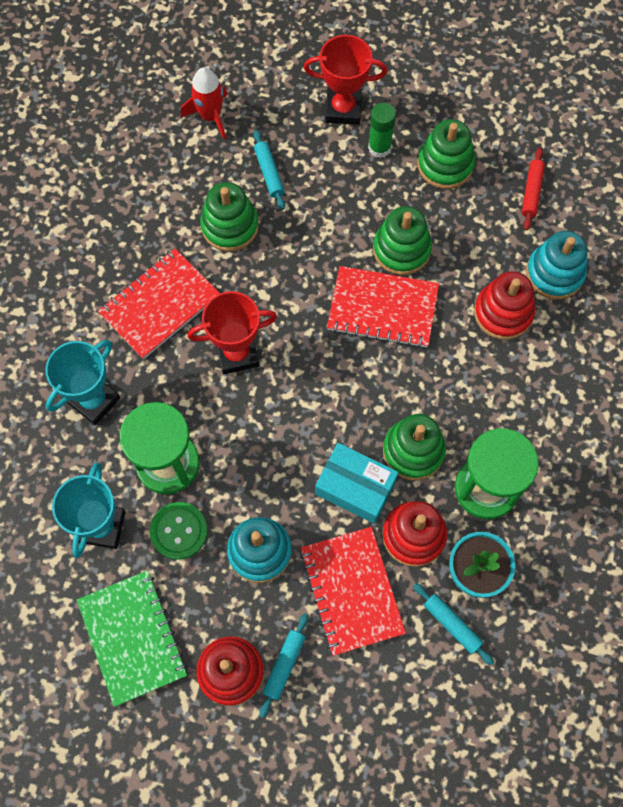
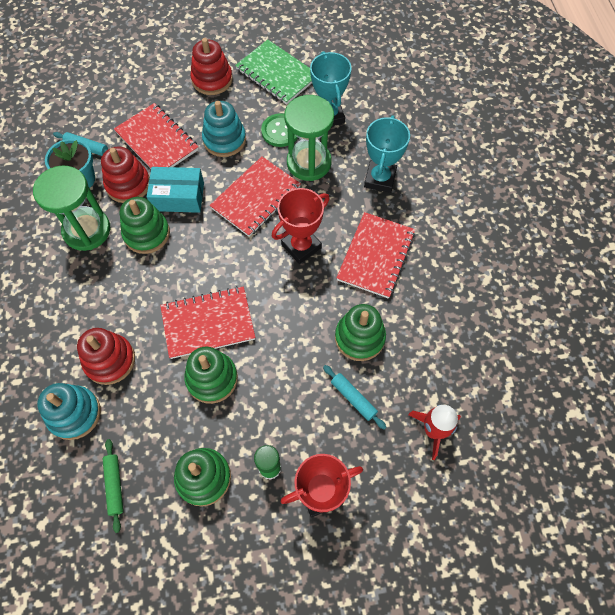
camera: 155 degrees right, 5 degrees down
(259, 442) = (256, 198): none -> red notebook
(284, 665) = (182, 93): turquoise rolling pin -> none
(531, 192) = (115, 485): red rolling pin -> green rolling pin

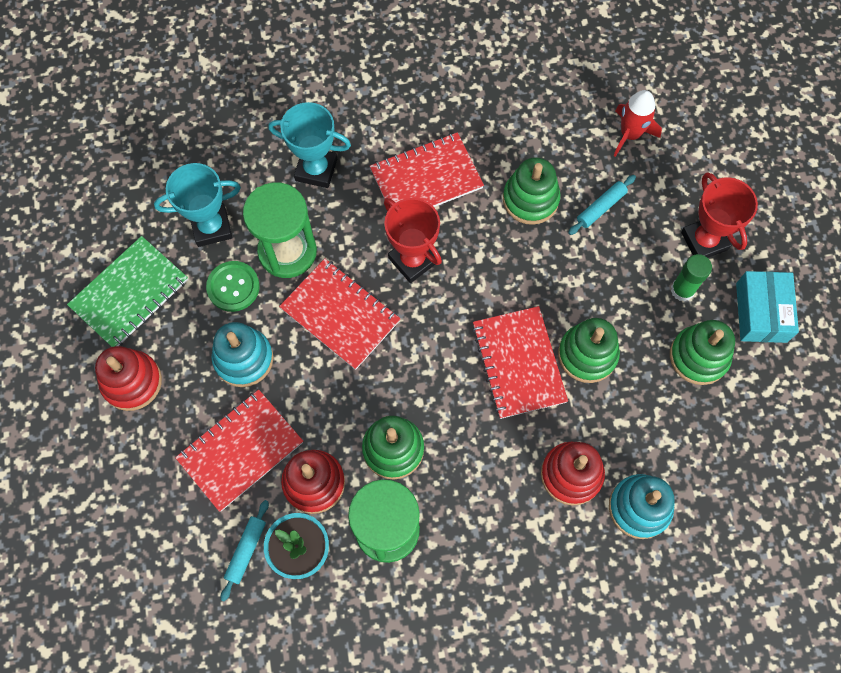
camera: 90 degrees left, 5 degrees up
(115, 485) = (716, 450): green rolling pin -> none
(178, 196) = (335, 413): turquoise box -> turquoise box (761, 312)
(376, 256) = (426, 179): red notebook -> red notebook turned 45 degrees counterclockwise

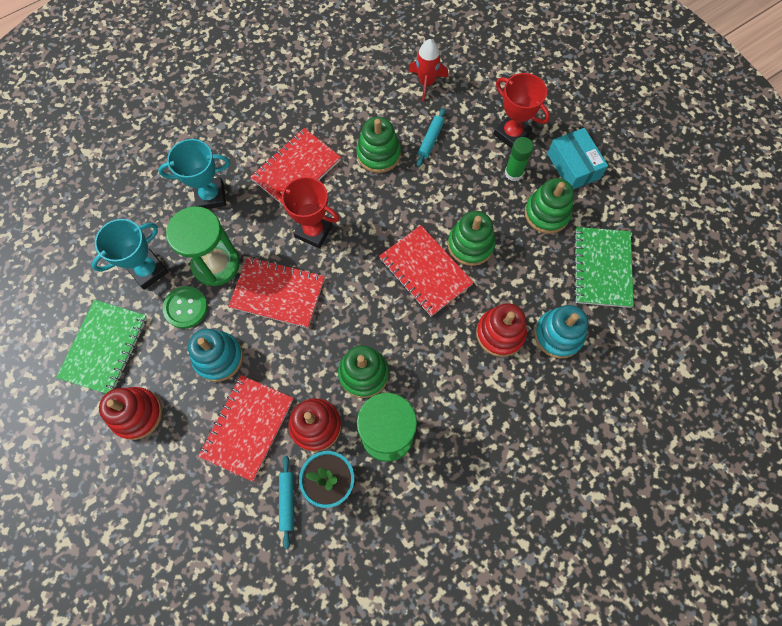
camera: 25 degrees left, 0 degrees up
(733, 452) = (601, 268): none -> green notebook

